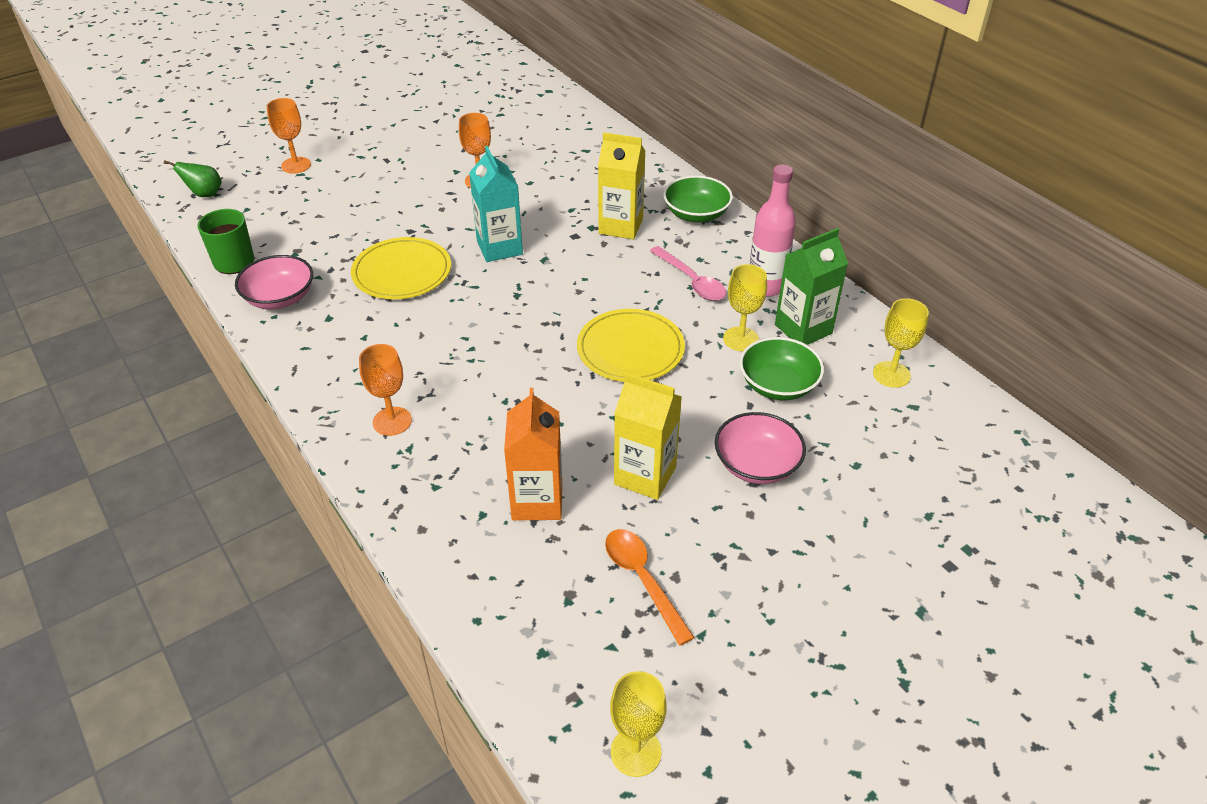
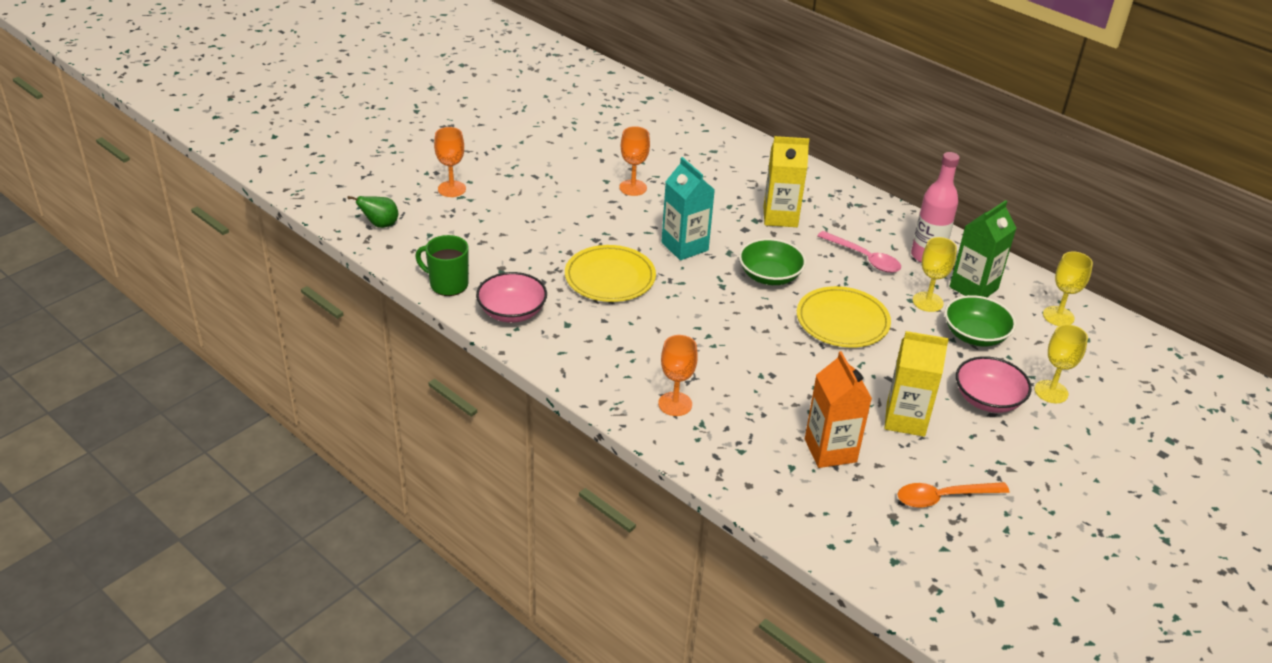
camera: 15 degrees left, 5 degrees down
(636, 752) = (999, 617): yellow goblet -> yellow goblet (1051, 392)
(643, 580) = (943, 497): orange spoon -> orange spoon turned 60 degrees counterclockwise
(696, 214) = (839, 200): green bowl -> green bowl (770, 276)

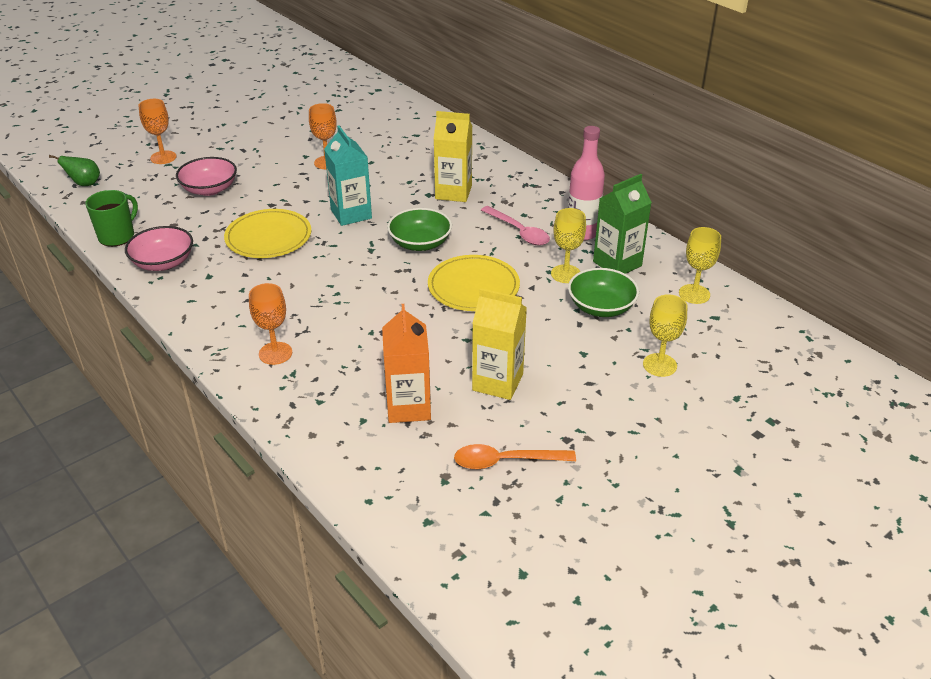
camera: 10 degrees right, 0 degrees up
(447, 284) = (117, 236): green mug -> green mug turned 90 degrees clockwise
(987, 399) = (590, 368): pink bowl -> pink bowl (209, 189)

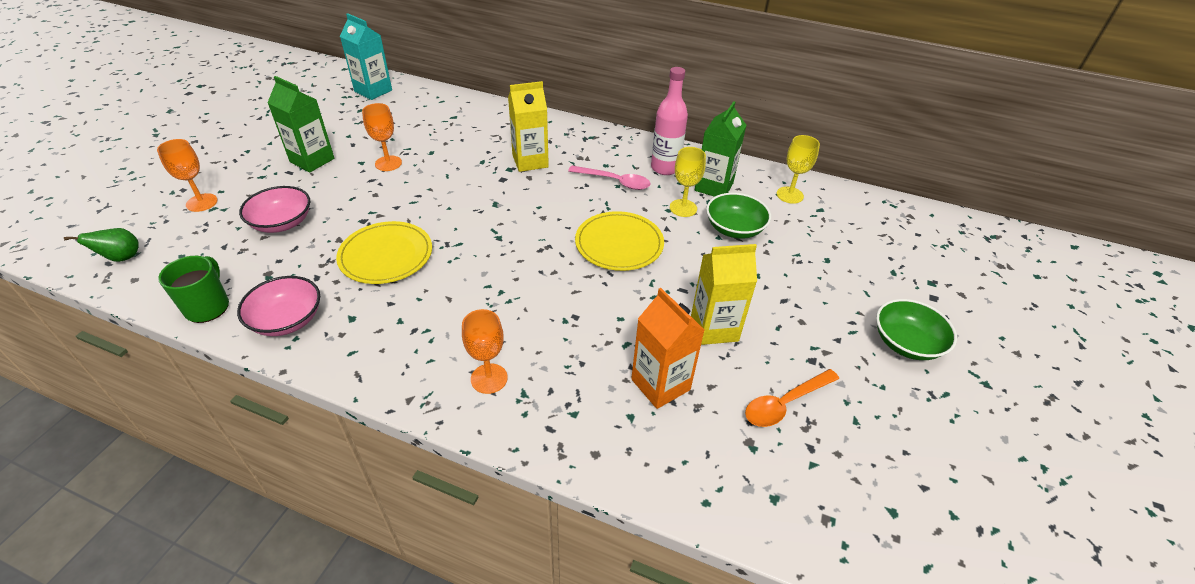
camera: 30 degrees left, 5 degrees up
(267, 144) = (312, 160): none -> green carton
(351, 214) = (452, 207): turquoise carton -> turquoise carton (373, 91)
(420, 243) = (539, 217): green bowl -> green bowl (906, 343)
(659, 365) = (819, 264): yellow goblet -> none

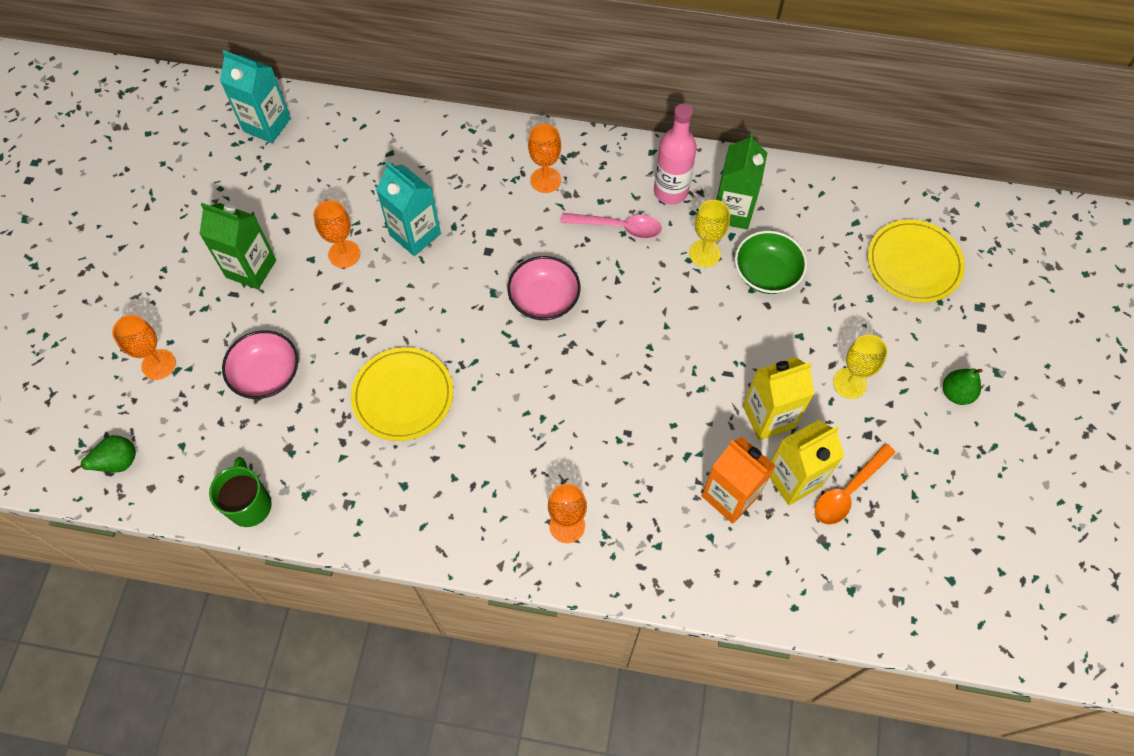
camera: 10 degrees left, 20 degrees up
(287, 320) = (340, 502): pink bowl -> pink bowl (544, 299)
(449, 161) = (415, 234): none -> turquoise carton
(530, 161) = (510, 214): yellow carton -> yellow carton (793, 479)
(566, 147) = (545, 180): none -> orange goblet
(619, 244) = (647, 324): yellow plate -> yellow plate (914, 263)
(789, 195) = (819, 206): yellow goblet -> yellow goblet (849, 383)
(906, 343) = (956, 393): green bowl -> green pear

